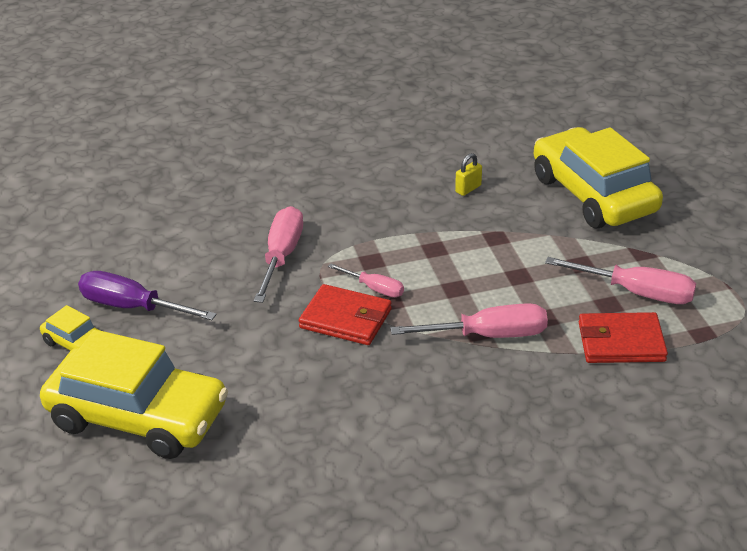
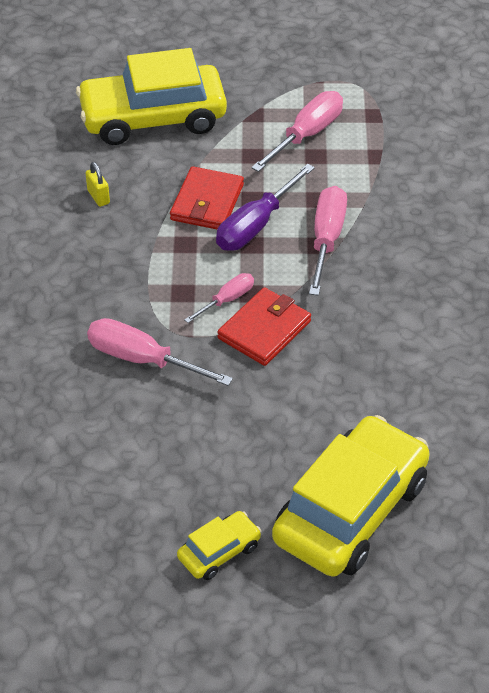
camera: 75 degrees left, 10 degrees up
(133, 307) = (175, 496): purple screwdriver -> purple screwdriver (256, 225)
(621, 342) = (366, 163): red wallet -> red wallet (207, 202)

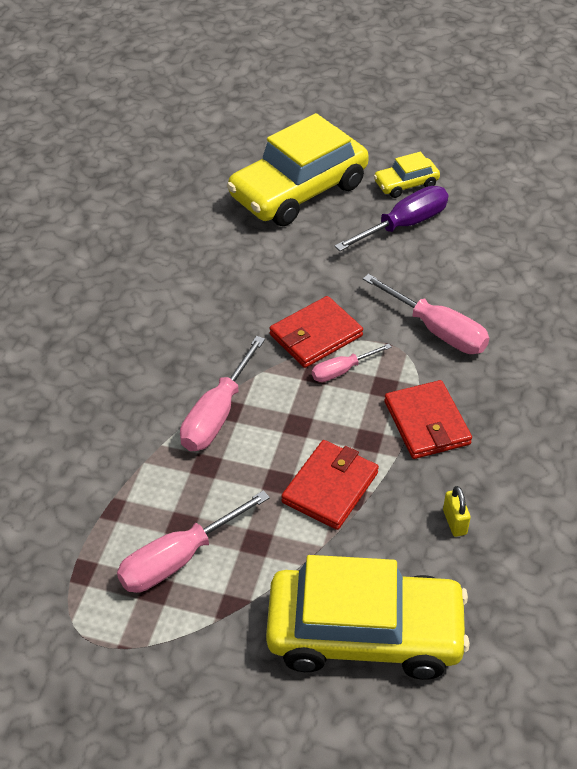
camera: 165 degrees left, 0 degrees up
(136, 268) = (427, 423): none -> red wallet
(256, 225) = (285, 447): purple screwdriver -> purple screwdriver (403, 225)

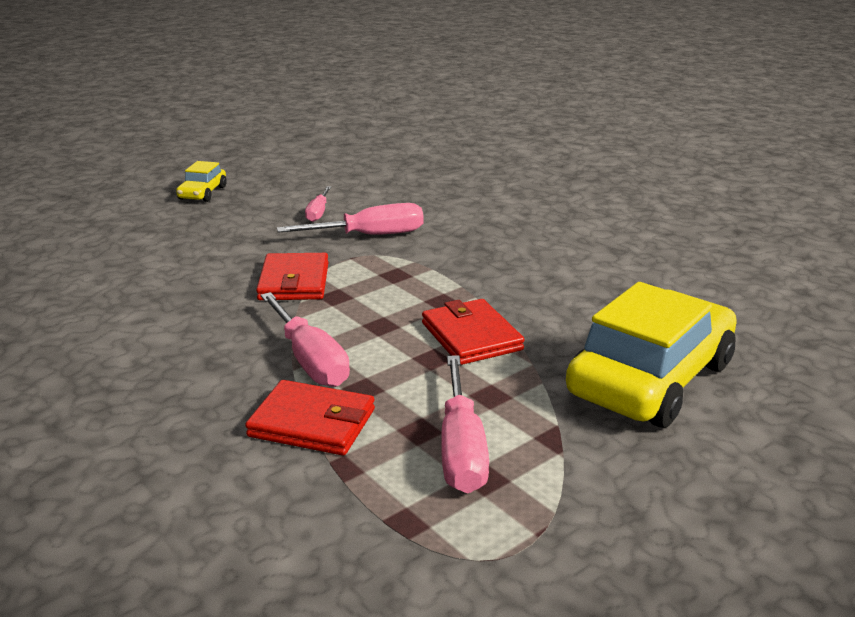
camera: 55 degrees left, 20 degrees down
(298, 191) = (122, 231): yellow car -> none
(342, 370) = (351, 285): pink screwdriver -> pink screwdriver (318, 212)
(403, 225) = (242, 208): purple screwdriver -> none
(427, 423) = (457, 272): red wallet -> red wallet (312, 423)
(454, 522) = (572, 298): yellow padlock -> none

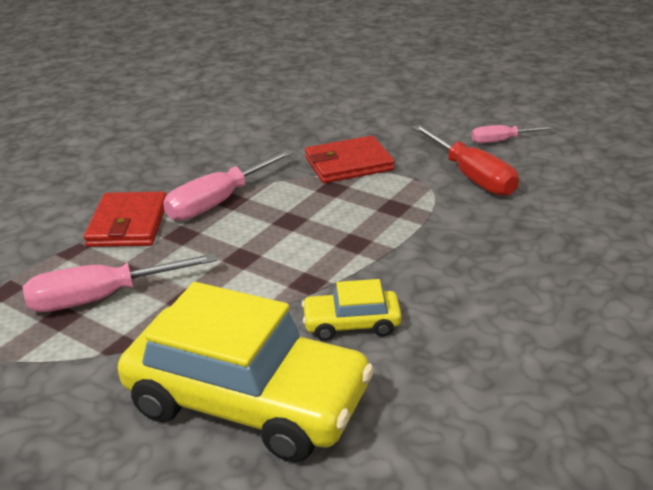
camera: 75 degrees right, 5 degrees up
(202, 193) = (493, 84): yellow car -> yellow car (351, 324)
(369, 235) = (471, 176): pink screwdriver -> red screwdriver
(471, 336) = (291, 271): red wallet -> none

